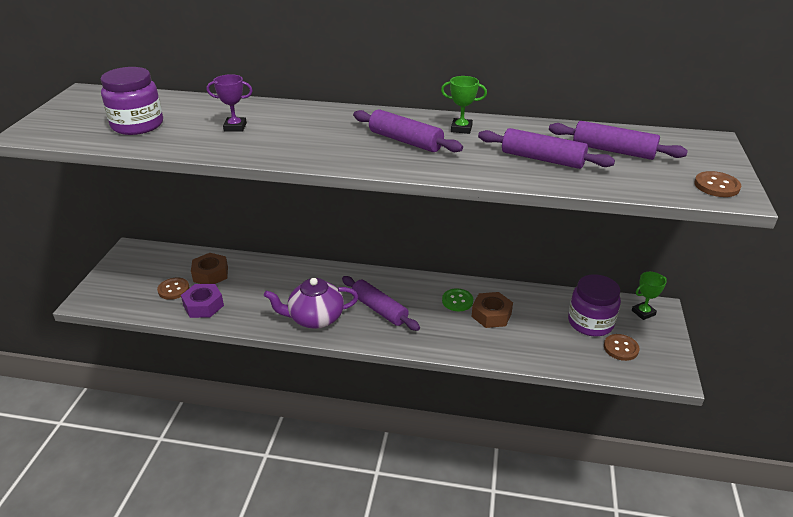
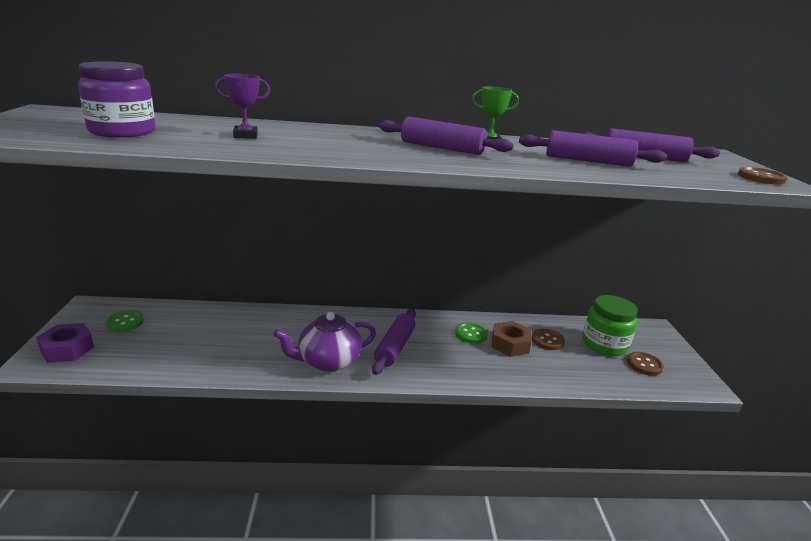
camera: 15 degrees left, 10 degrees down
(156, 267) = (125, 322): none -> green button
(173, 289) = (150, 344): brown button -> brown button (547, 340)
(203, 306) = (191, 358): purple nut -> purple nut (67, 349)
(210, 274) = (193, 325): brown nut -> none
(379, 309) = (395, 347): purple rolling pin -> purple rolling pin turned 75 degrees clockwise
(590, 323) = (604, 344): purple jar -> green jar
(643, 313) = (644, 332): green trophy -> none

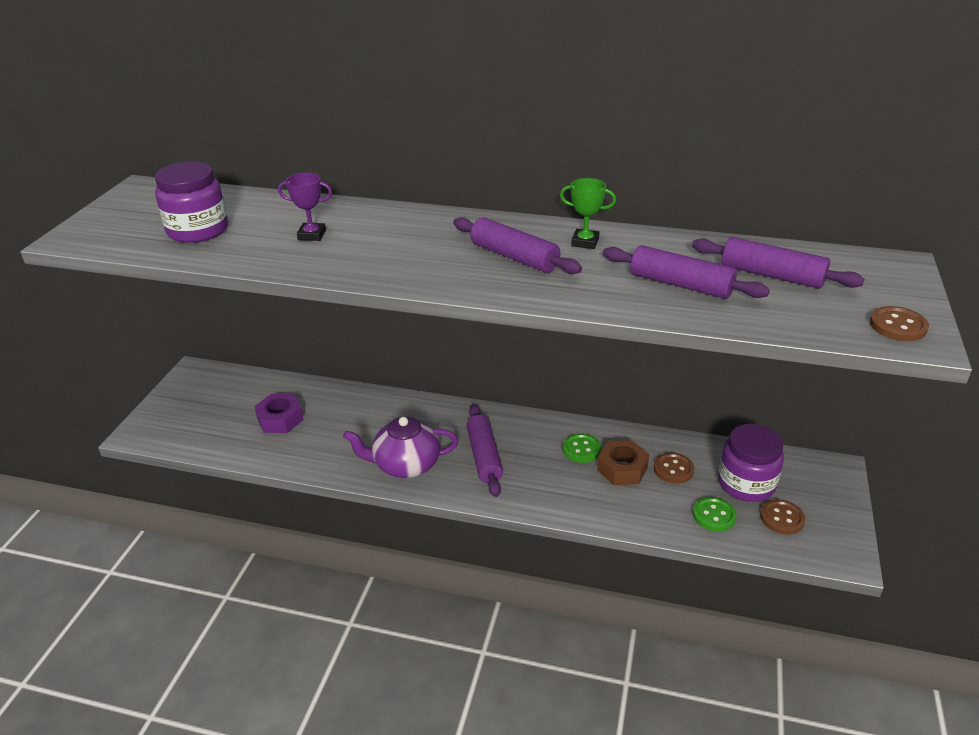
camera: 20 degrees right, 10 degrees up
(67, 349) = (167, 420): purple nut -> purple nut (280, 419)
(125, 322) = (222, 394): green button -> green button (714, 515)
(395, 347) = (484, 456): purple rolling pin -> purple rolling pin turned 45 degrees counterclockwise
(604, 344) = (746, 483): green jar -> purple jar

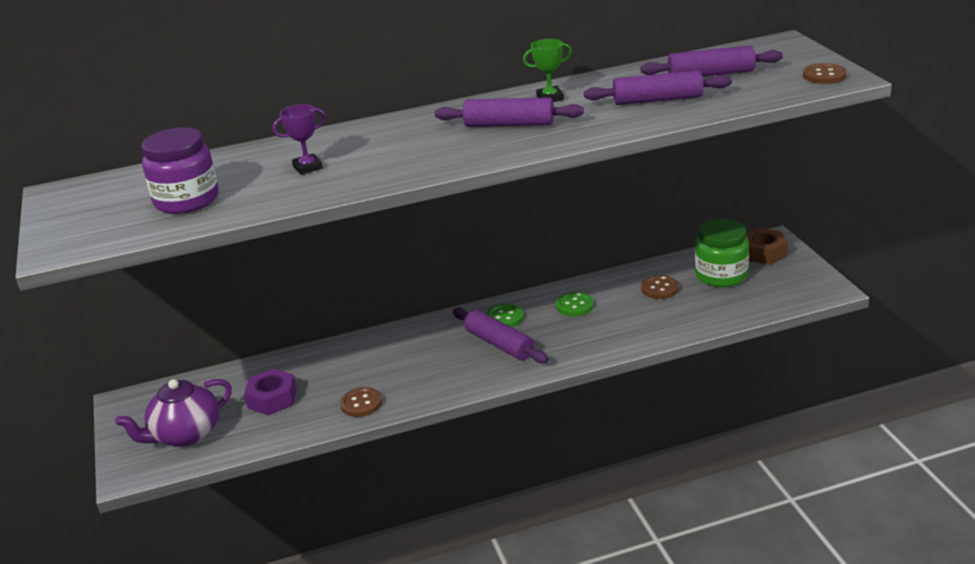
camera: 30 degrees left, 5 degrees down
(405, 465) = (437, 379): purple teapot -> purple teapot (185, 434)
(622, 469) = (620, 305): brown nut -> brown nut (764, 253)
(714, 515) = (719, 304): green button -> green button (504, 318)
(746, 483) = (721, 275): purple jar -> green jar
(782, 518) = (766, 286): brown button -> brown button (361, 403)

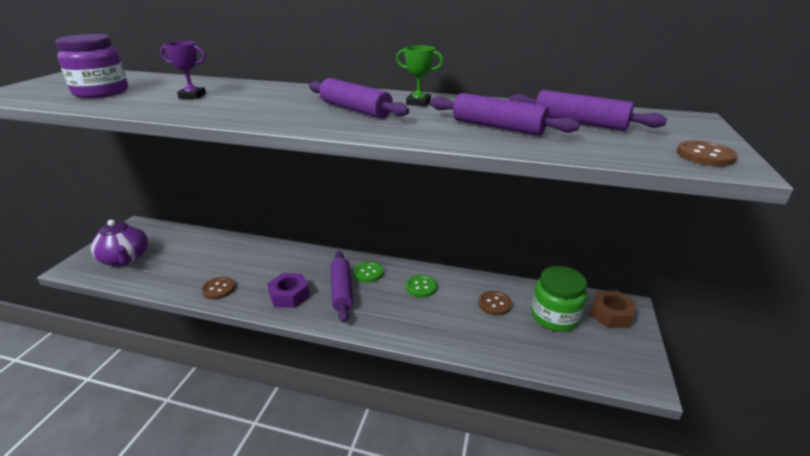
camera: 30 degrees right, 0 degrees up
(185, 434) = (125, 259): purple teapot -> purple teapot turned 120 degrees counterclockwise
(272, 399) = (188, 260): purple nut -> purple nut (289, 295)

